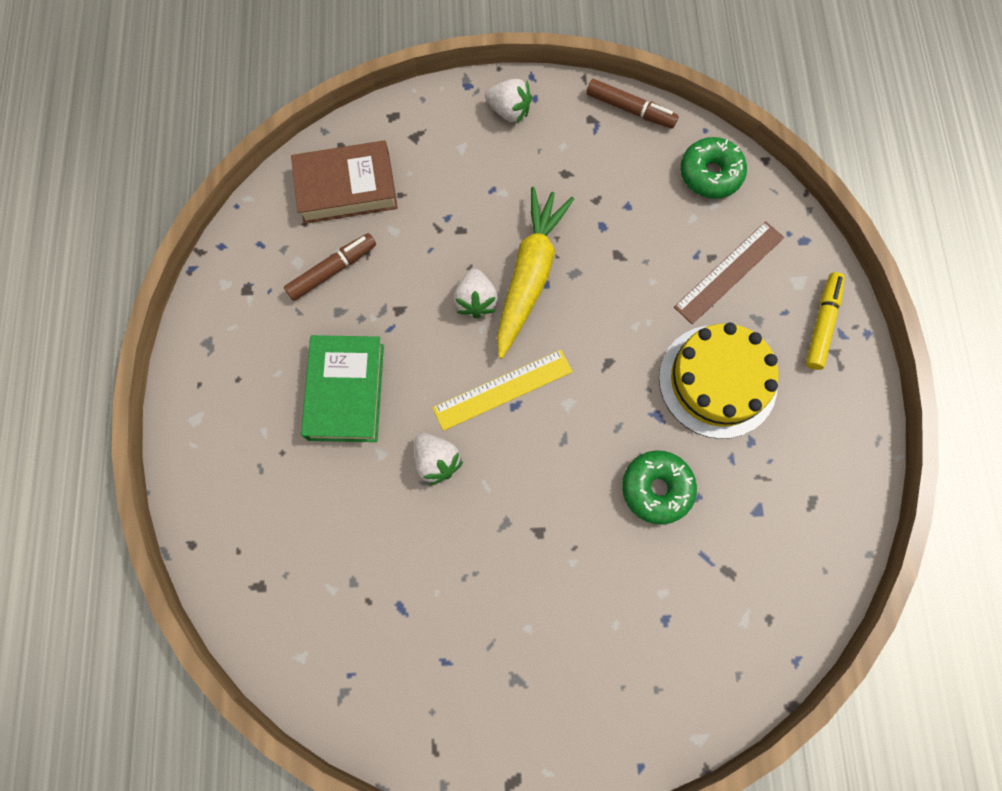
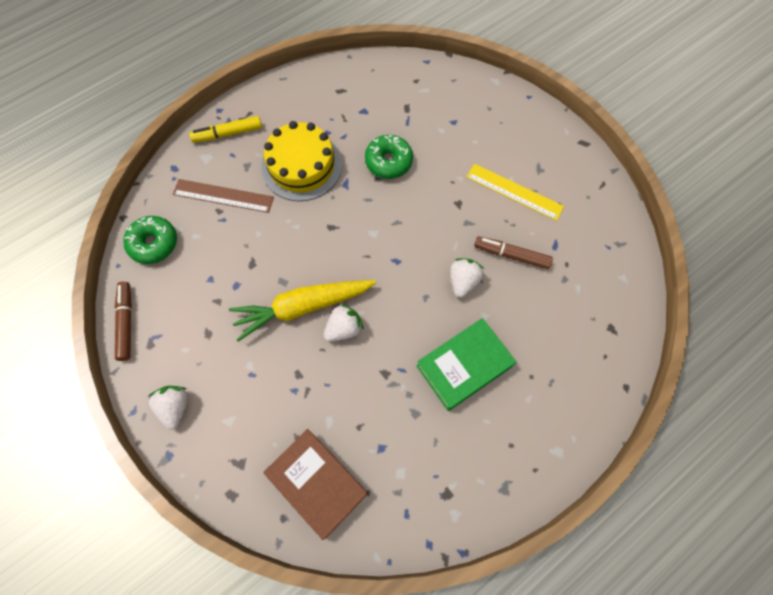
camera: 125 degrees left, 5 degrees down
(332, 270) = (389, 441): brown marker -> brown marker (511, 255)
(502, 389) = (391, 274): yellow ruler -> yellow ruler (514, 192)

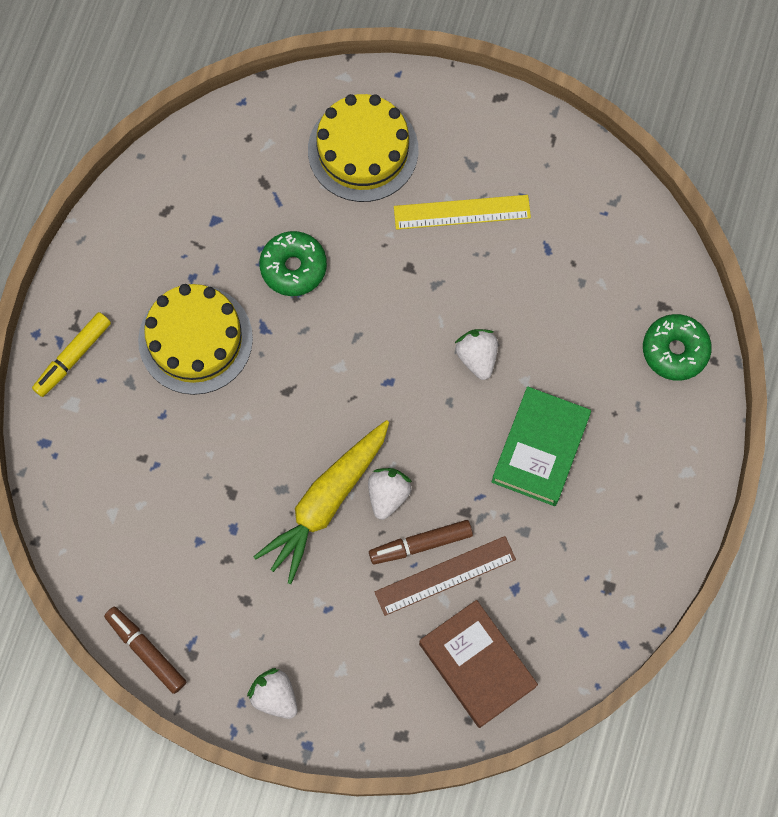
camera: 35 degrees left, 5 degrees up
(154, 243) = (99, 546): green donut -> green donut (675, 350)
(223, 196) = (133, 437): brown ruler -> brown ruler (445, 576)
(317, 483) = (477, 665): brown book -> brown book turned 45 degrees clockwise
(478, 124) = (363, 150): none -> yellow cake
(511, 255) = (508, 292): brown marker -> brown marker (420, 544)

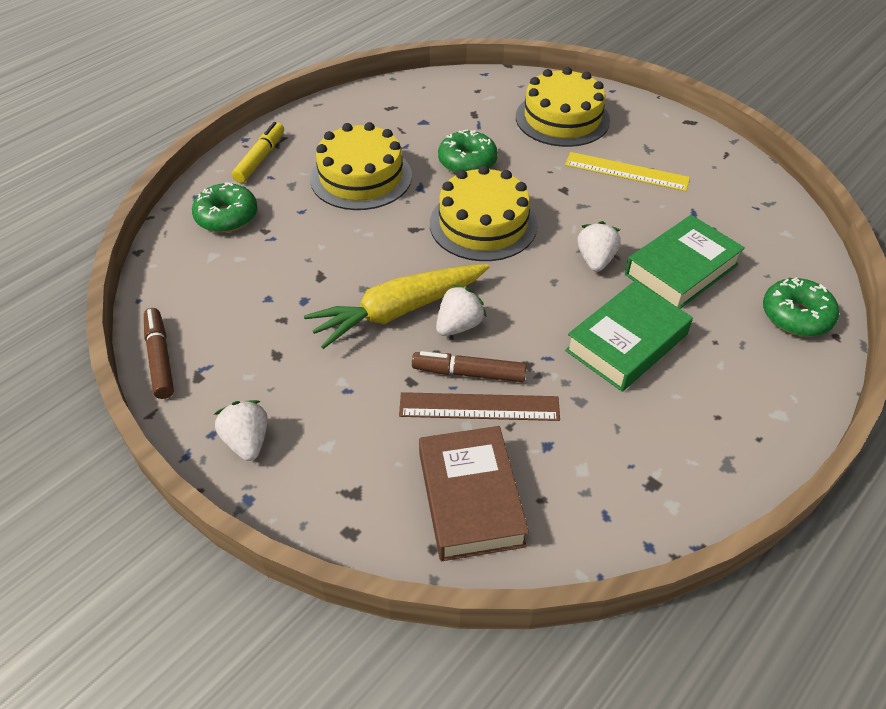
camera: 25 degrees right, 25 degrees down
(73, 357) = (260, 158): yellow marker -> yellow marker turned 135 degrees clockwise
(93, 456) = (227, 217): none -> green donut
(351, 354) = (483, 224): none -> yellow cake
(559, 335) = (681, 269): none -> green book

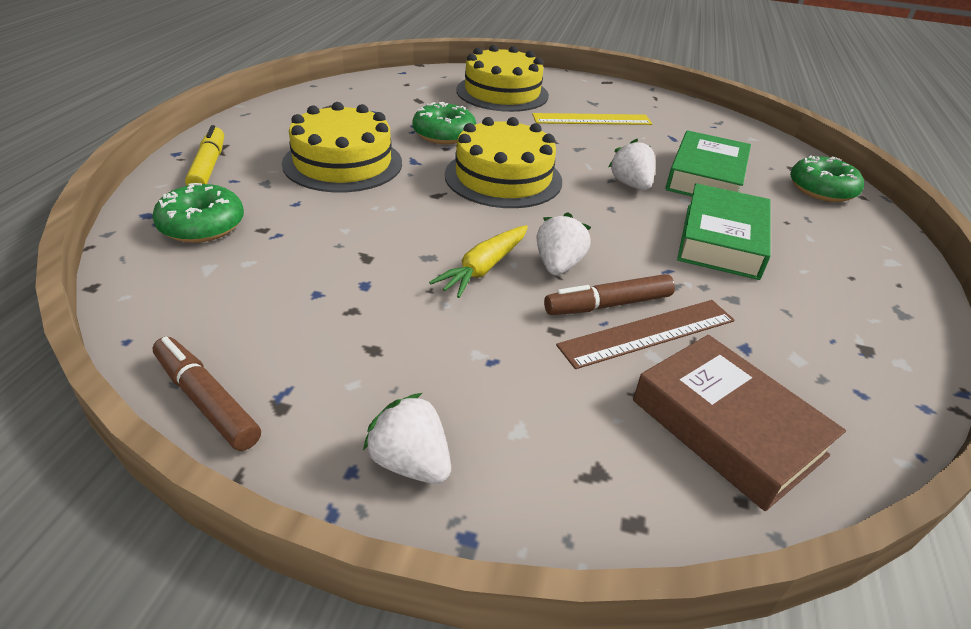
camera: 30 degrees left, 10 degrees down
(399, 311) = (484, 268): yellow carrot -> yellow carrot, size x0.61

